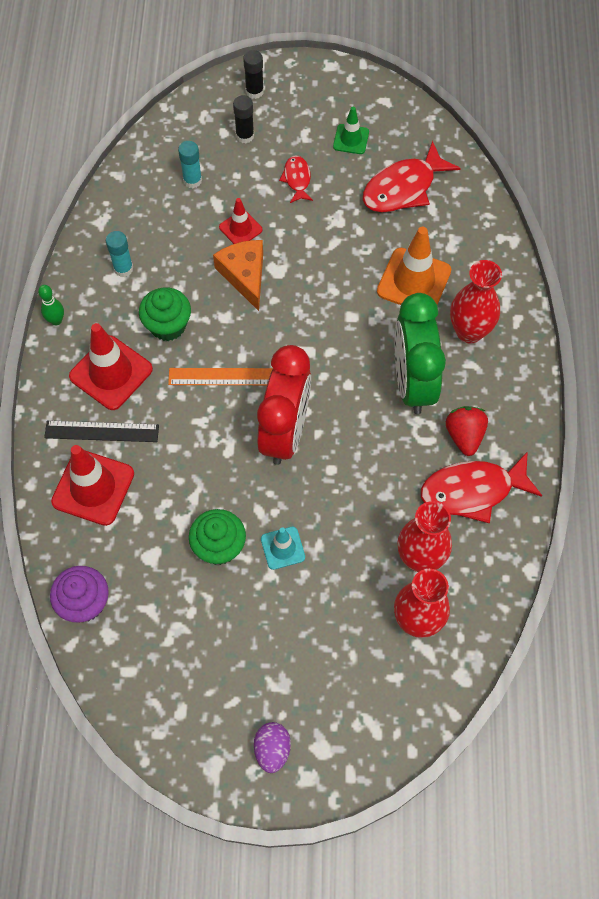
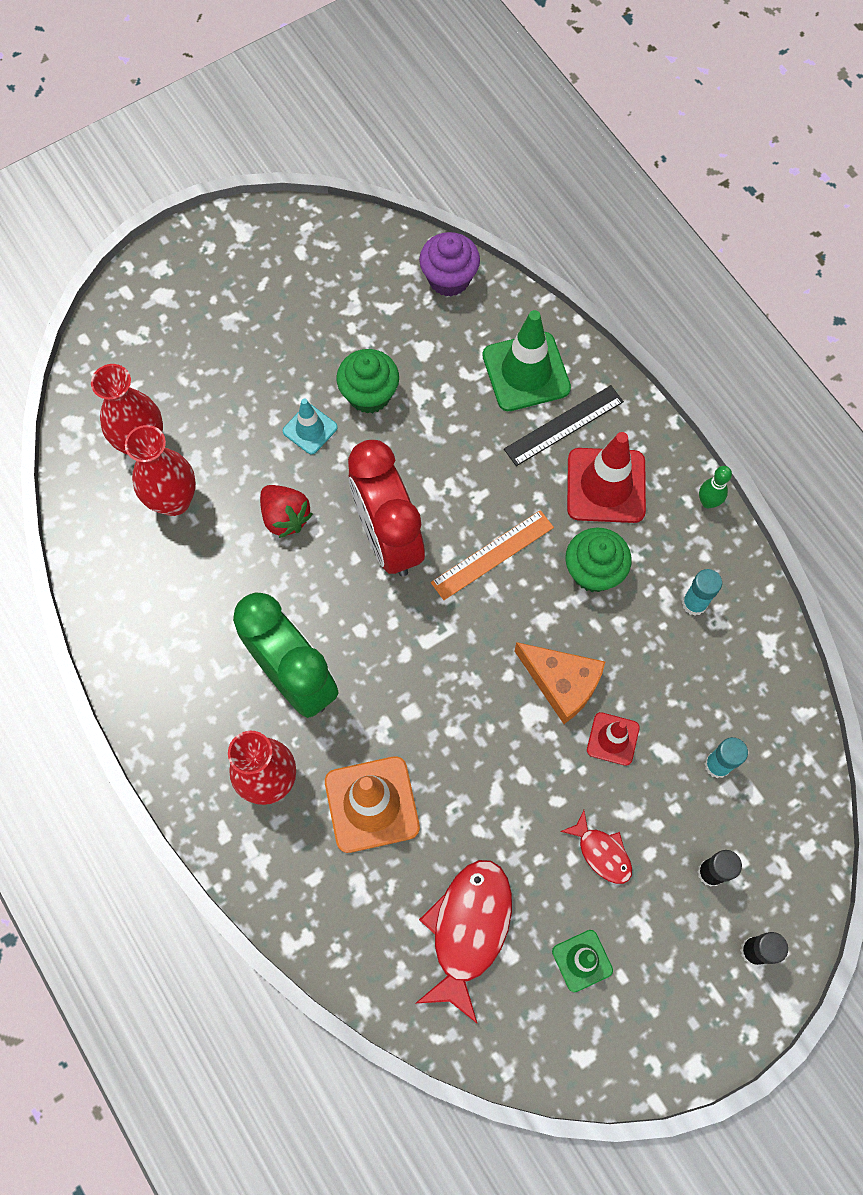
camera: 145 degrees right, 5 degrees up
(93, 487) = (526, 372): red traffic cone -> green traffic cone
(272, 749) = (203, 270): purple egg -> none
(464, 436) = (203, 652): red strawberry -> red strawberry (285, 517)
(472, 491) = (160, 599): red fish -> none

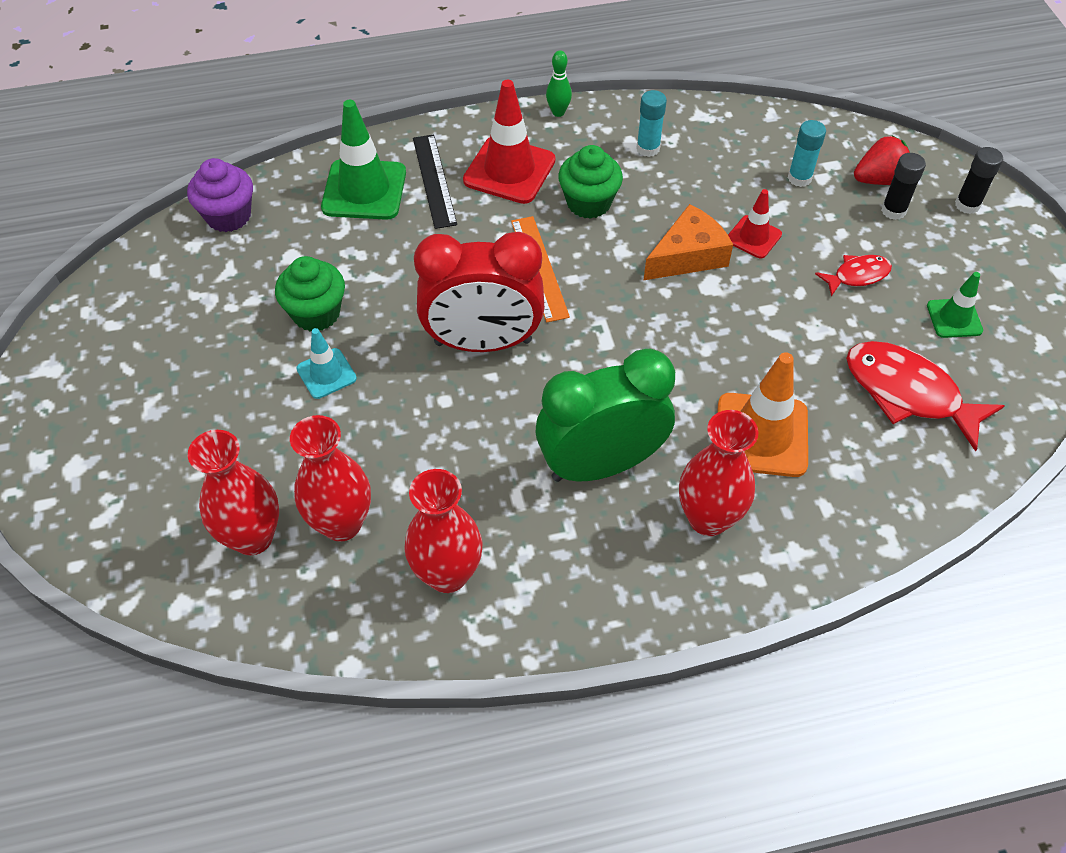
camera: 70 degrees left, 15 degrees down
(154, 594) = (447, 574): none -> red vase
(285, 517) = (416, 423): red strawberry -> red strawberry (879, 180)

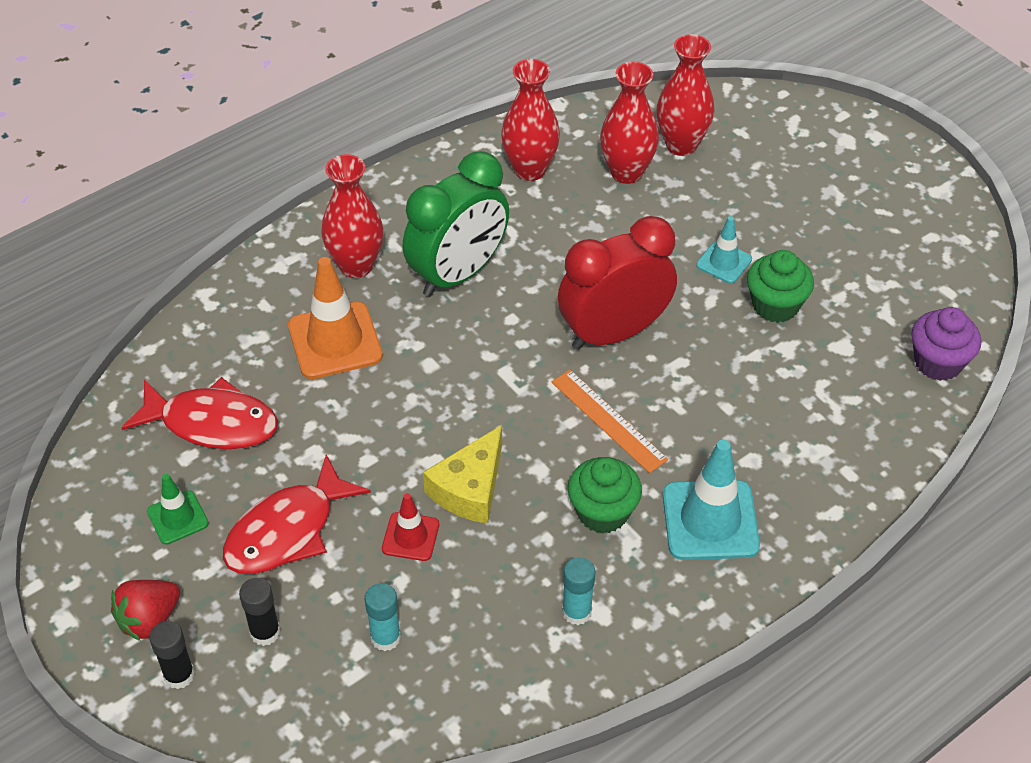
camera: 155 degrees right, 5 degrees down
(364, 190) = (838, 439): green traffic cone -> none
(434, 180) = (778, 477): black ruler -> none
(509, 170) = (710, 520): red traffic cone -> turquoise traffic cone
(558, 112) = (708, 624): green bowling pin -> none
(688, 256) = (470, 488): orange cheese -> yellow cheese
(857, 275) = (287, 531): red fish -> red fish, size x1.87
(879, 180) = (291, 673): red strawberry -> red strawberry (149, 619)

